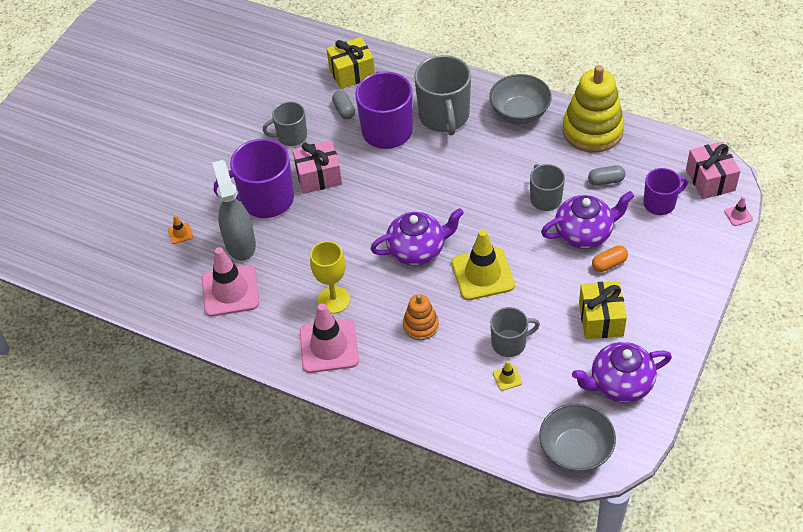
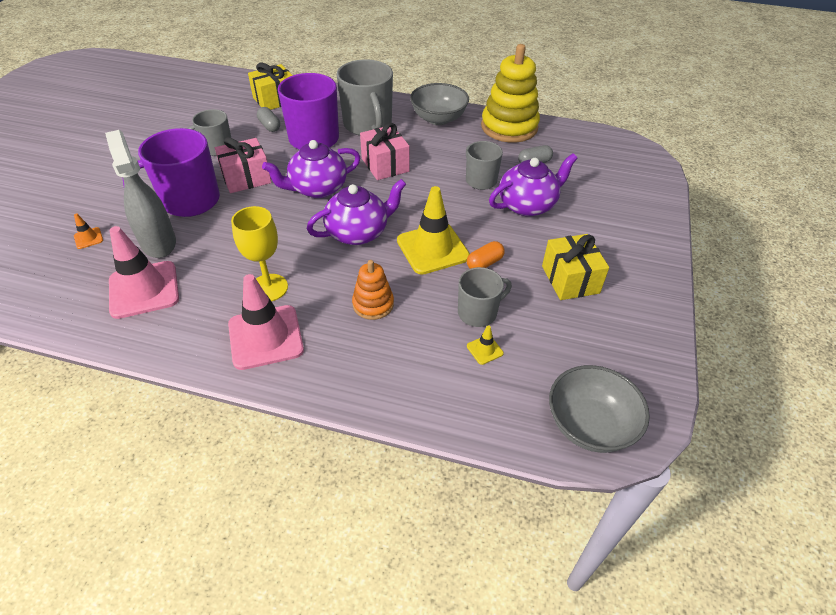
camera: 15 degrees left, 5 degrees down
(609, 264) = (561, 229): orange capsule -> orange capsule (484, 263)
(620, 384) = (614, 342): purple teapot -> purple teapot (317, 188)
(660, 203) = (591, 176): purple mug -> none
(710, 180) = (630, 155): pink gift -> pink gift (385, 165)
(738, 215) = (668, 180): pink traffic cone -> none

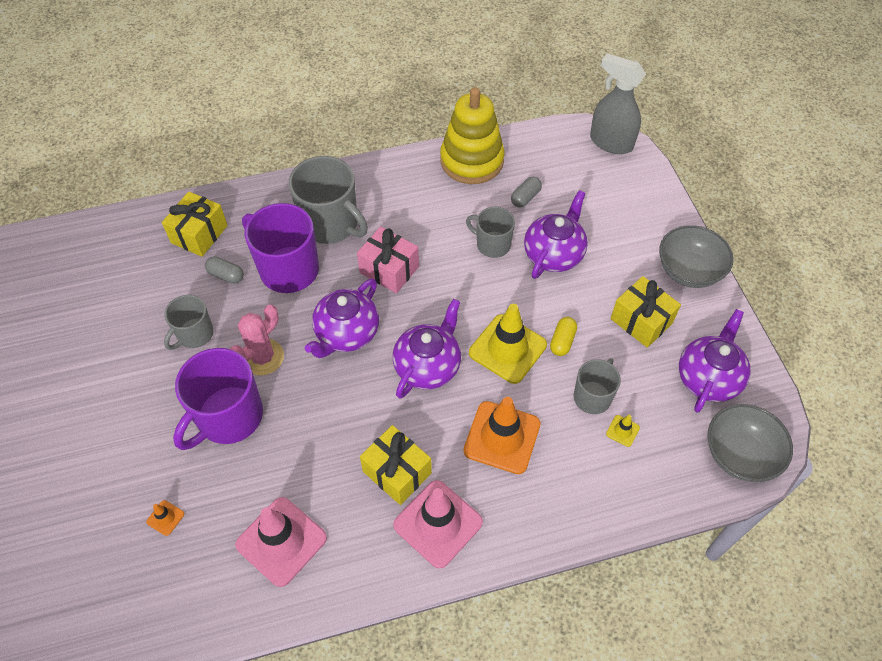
camera: 30 degrees left, 10 degrees up
(158, 242) = (244, 482): grey spray bottle -> grey spray bottle (610, 142)
(246, 178) = (263, 357): pink gift -> pink cactus
(269, 288) = (397, 472): yellow goblet -> yellow gift
(373, 304) = (502, 437): orange stacking toy -> orange traffic cone
(438, 119) = (395, 181): grey bowl -> grey bowl (688, 271)
(484, 263) = (562, 341): orange capsule -> yellow capsule
(604, 349) = (708, 378): none -> purple teapot

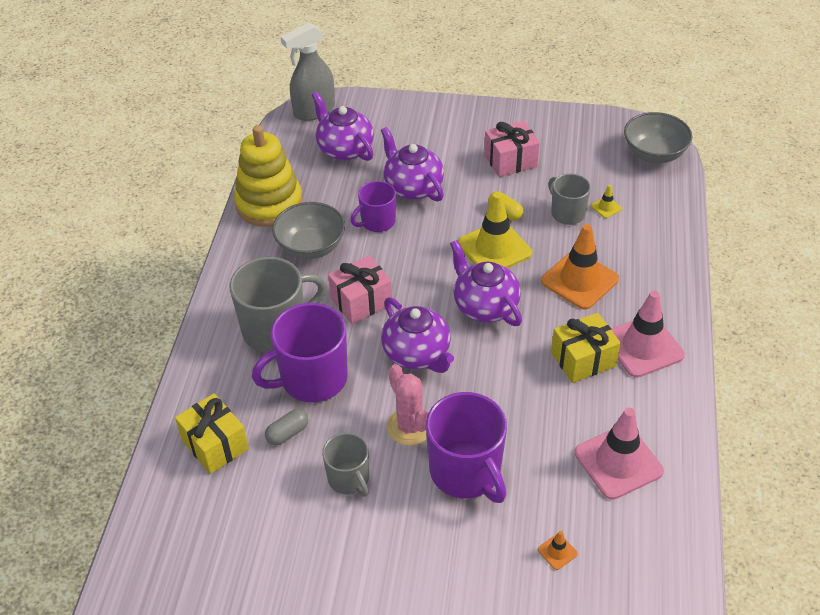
camera: 65 degrees left, 10 degrees down
(492, 244) = (377, 222): grey mug -> purple mug
(525, 197) = (338, 183): grey capsule -> none
(641, 321) = (510, 161): yellow gift -> pink gift
(688, 271) = (477, 117): grey bowl -> grey bowl (311, 247)
(708, 378) = (581, 144): purple teapot -> purple teapot (344, 149)

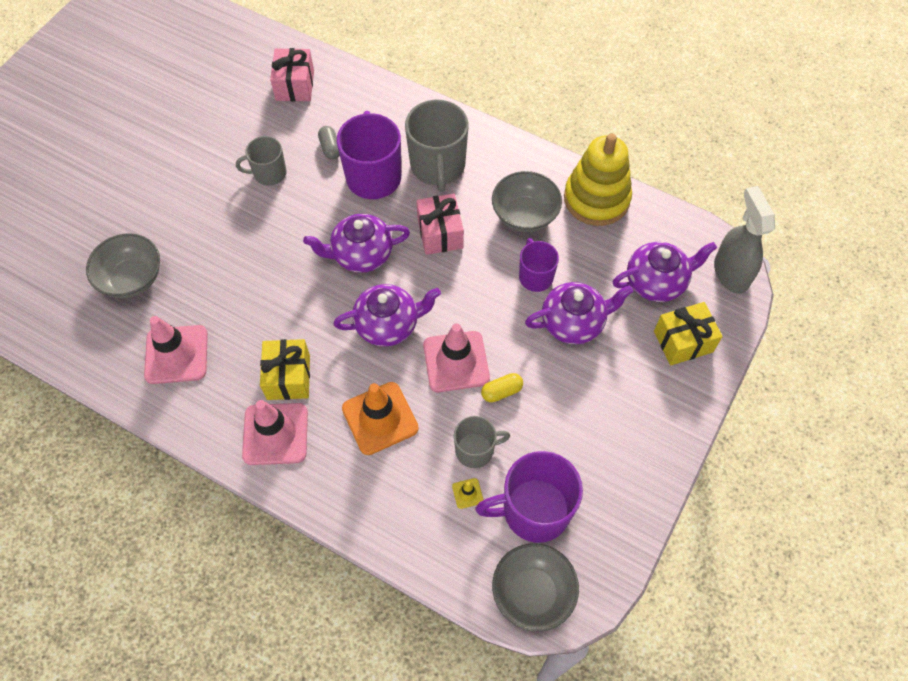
camera: 110 degrees right, 15 degrees up
(215, 444) = (344, 104): yellow gift -> yellow gift (683, 341)
(409, 427) = (292, 225): pink cactus -> none
(466, 472) = (230, 247): purple mug -> purple mug (534, 510)
(494, 248) = (456, 361): yellow traffic cone -> pink traffic cone
(510, 161) = (579, 430): pink gift -> pink gift (295, 85)
(557, 552) = (132, 278): orange traffic cone -> grey bowl

